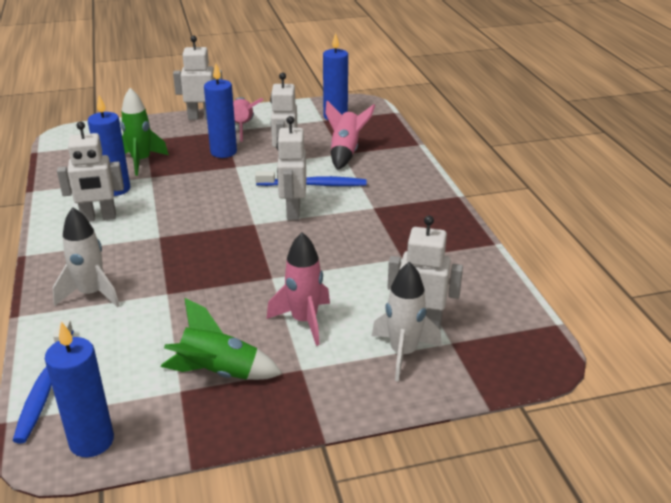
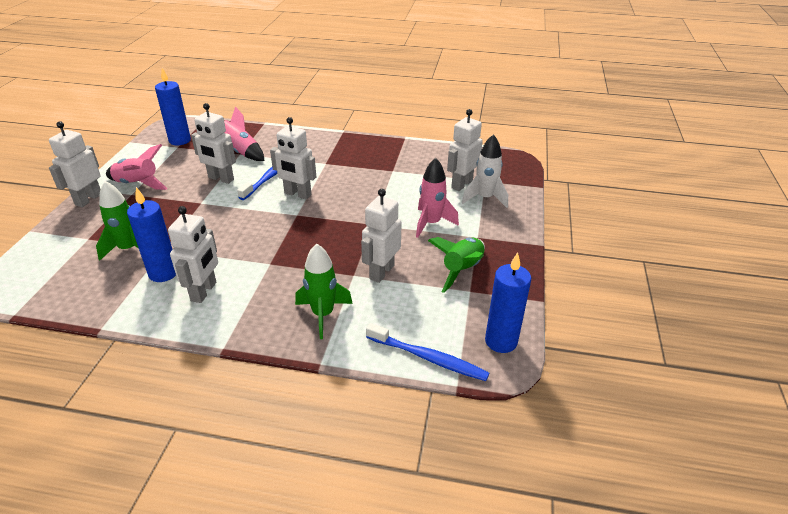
camera: 65 degrees left, 5 degrees up
(91, 294) = (323, 314): white rocket -> green rocket
(181, 311) = (381, 272): none -> white robot
(223, 152) = (169, 203): blue candle -> none

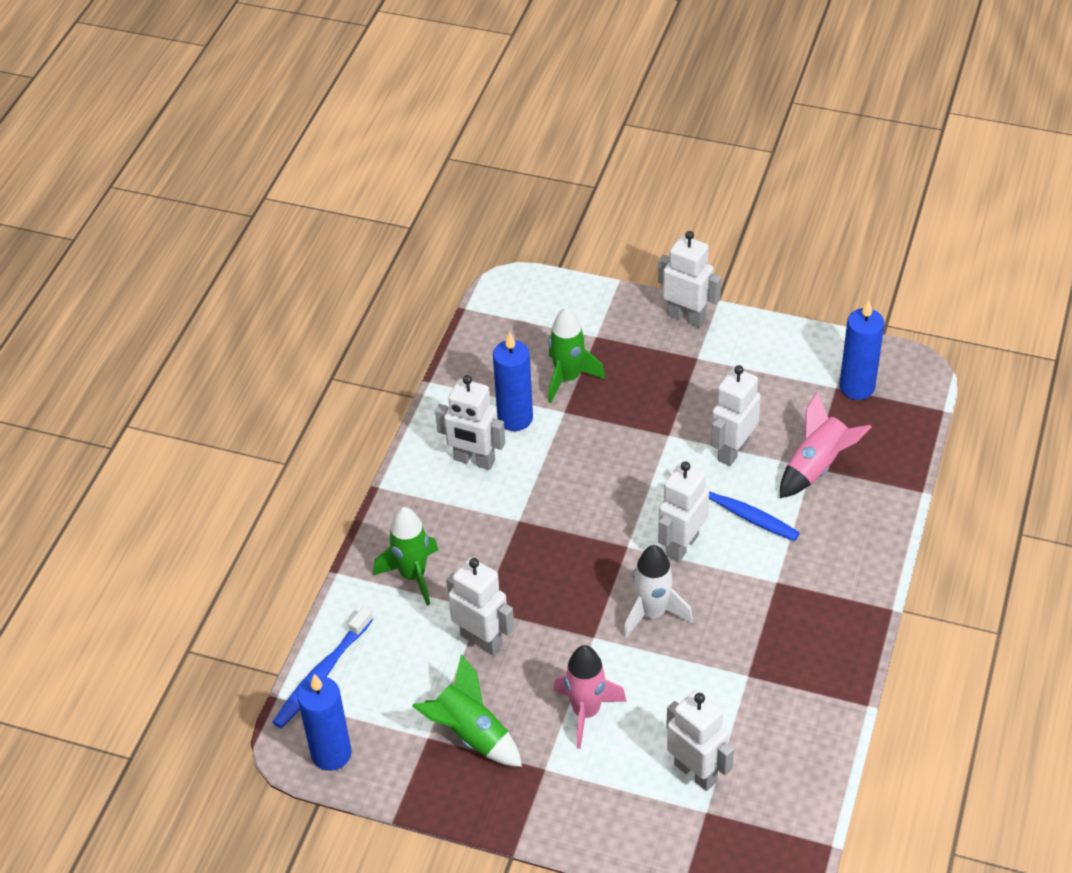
camera: 100 degrees right, 10 degrees up
(138, 184) = (723, 360): pink rocket -> none
(485, 198) = (650, 800): white rocket -> white rocket (652, 613)

